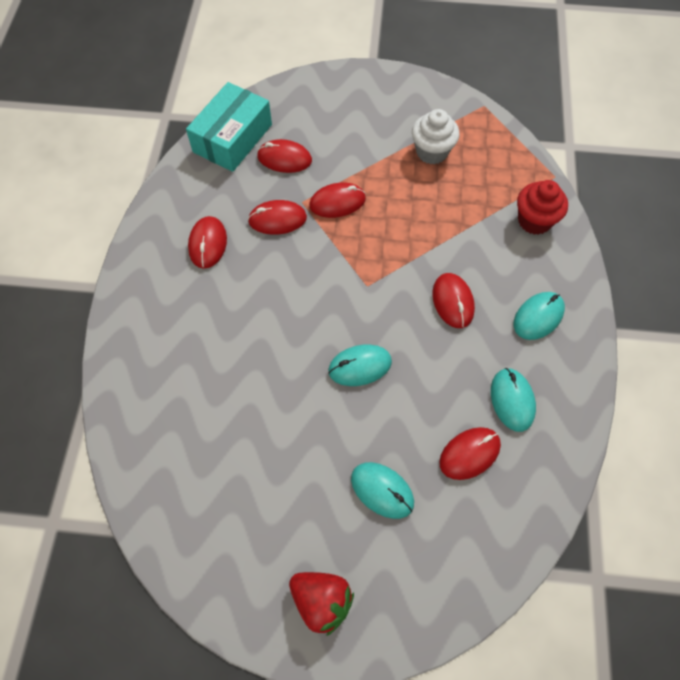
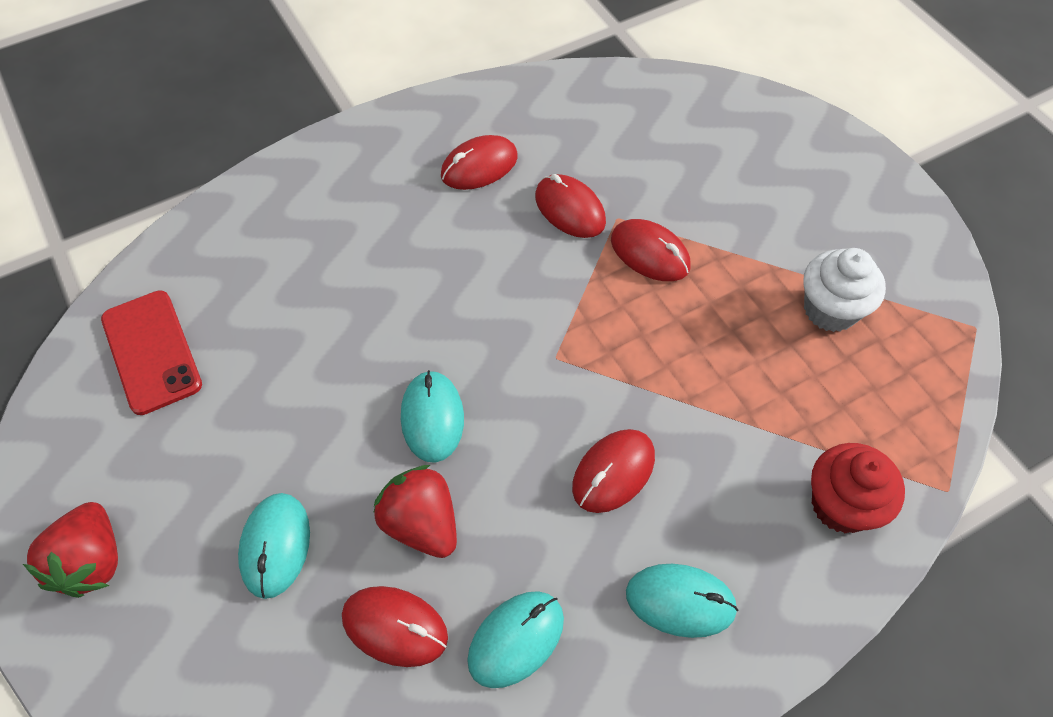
camera: 55 degrees right, 5 degrees down
(194, 498) = (151, 352): none -> red phone
(232, 138) = (642, 100): turquoise box -> none
(284, 158) = (662, 164): red mouse -> none
(359, 366) = (432, 418): turquoise mouse -> turquoise mouse turned 45 degrees clockwise
(420, 408) = (422, 523): none -> red strawberry

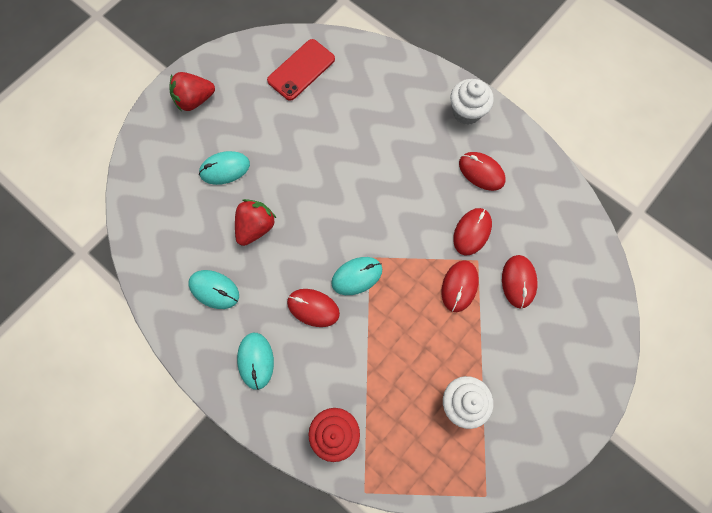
camera: 70 degrees right, 15 degrees up
(371, 151) = (466, 112): none -> white cupcake
(395, 627) = (204, 235): red mouse -> red mouse (518, 281)
(432, 418) = (312, 210): turquoise mouse -> turquoise mouse (357, 276)

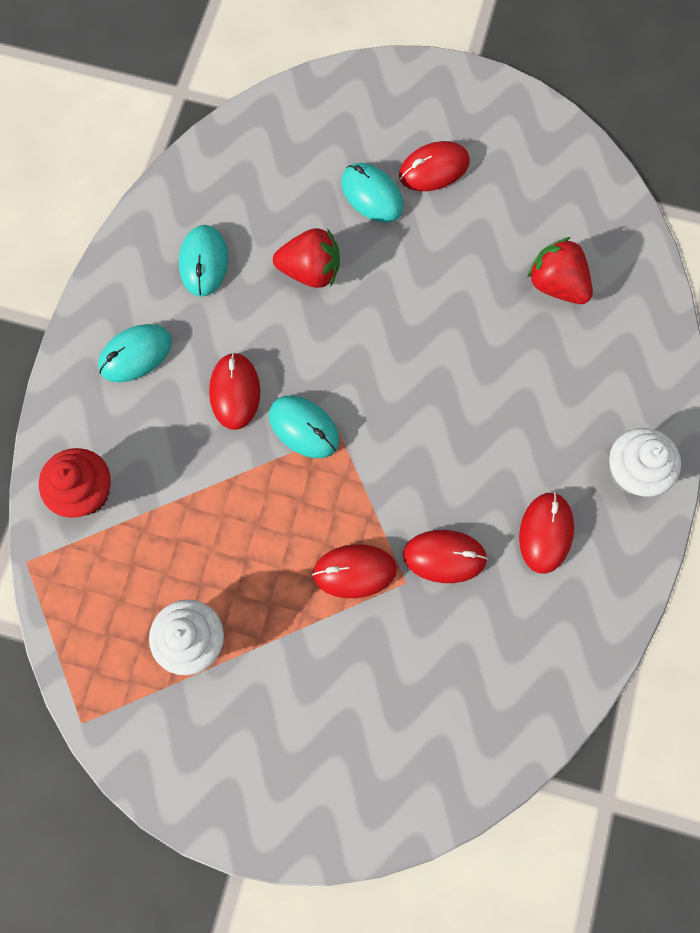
camera: 65 degrees right, 0 degrees up
(195, 100) = (450, 111): red strawberry -> red strawberry (556, 284)
(301, 70) = (570, 219): red phone -> none
(518, 281) = (401, 653): red mouse -> red mouse (434, 169)

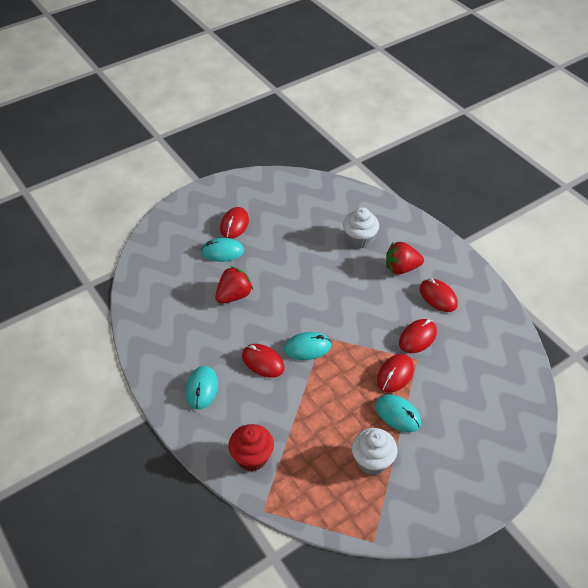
camera: 50 degrees left, 25 degrees down
(203, 262) = (185, 331): turquoise mouse -> turquoise mouse (397, 414)
(556, 284) = (330, 222): red strawberry -> red strawberry (401, 268)
(632, 472) = (437, 253): white cupcake -> white cupcake (359, 239)

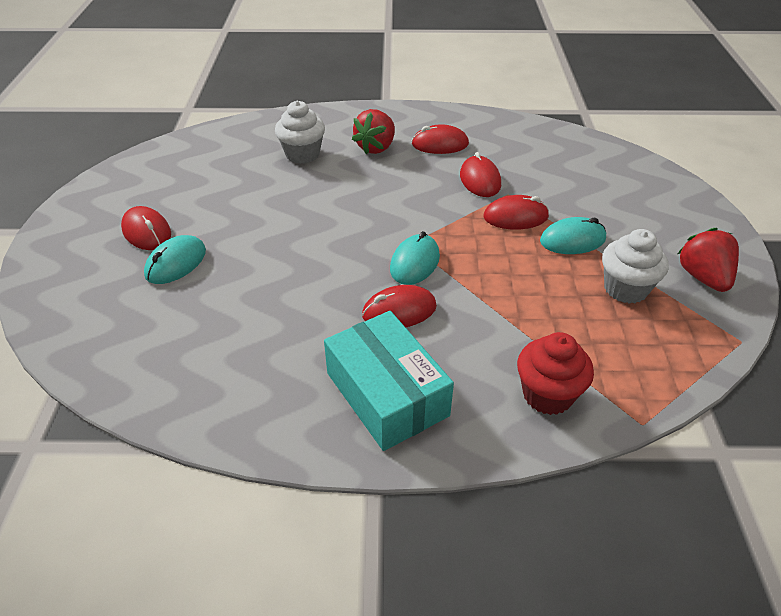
camera: 55 degrees left, 5 degrees down
(201, 389) = (386, 394): turquoise mouse -> turquoise box
(234, 296) = (262, 287): red strawberry -> red strawberry (703, 277)
(395, 374) = (515, 217): red mouse -> red mouse turned 75 degrees counterclockwise

